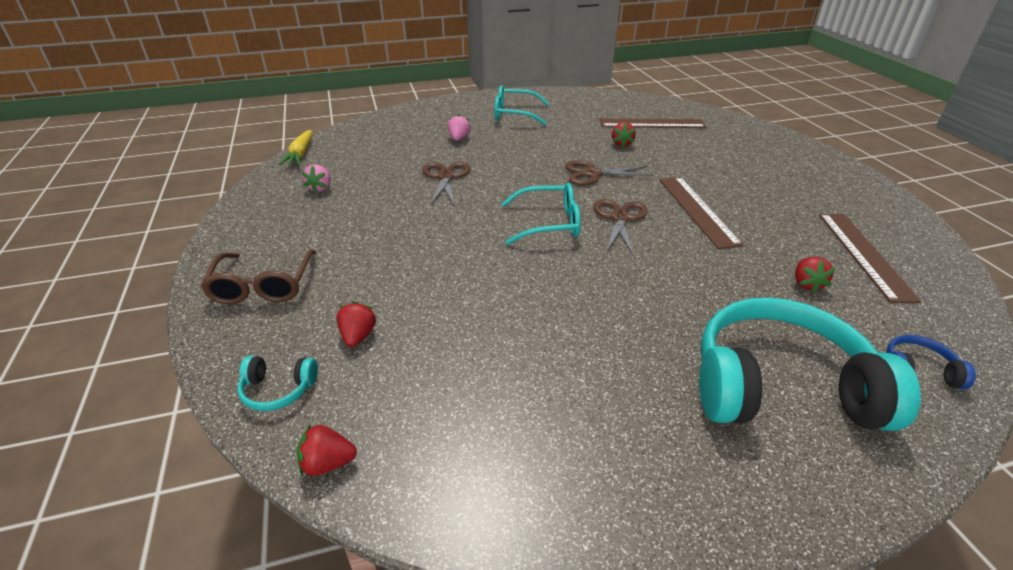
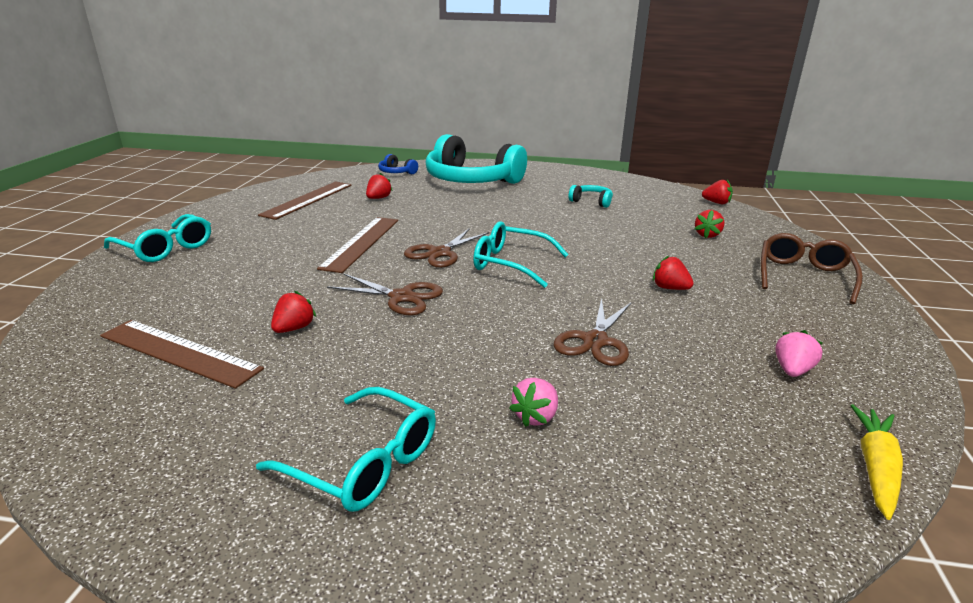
camera: 155 degrees left, 10 degrees down
(278, 390) = (756, 226): turquoise headphones -> turquoise headphones (591, 201)
(401, 233) = (669, 288): none -> red strawberry
(812, 166) = (166, 248): none -> turquoise glasses

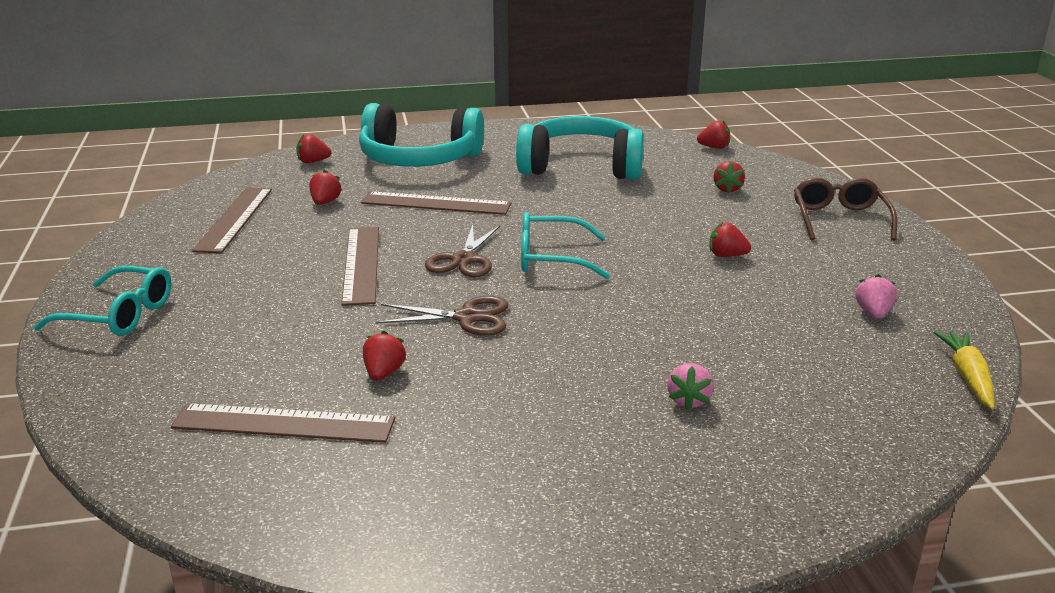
camera: 20 degrees left, 0 degrees up
(365, 463) = (574, 472): turquoise glasses -> none
(396, 172) = (313, 162): blue headphones -> red strawberry
(456, 210) = (436, 203): none -> brown ruler
(591, 201) = (581, 167): turquoise headphones -> turquoise headphones, size x2.48
(595, 341) = (693, 322): brown scissors -> none

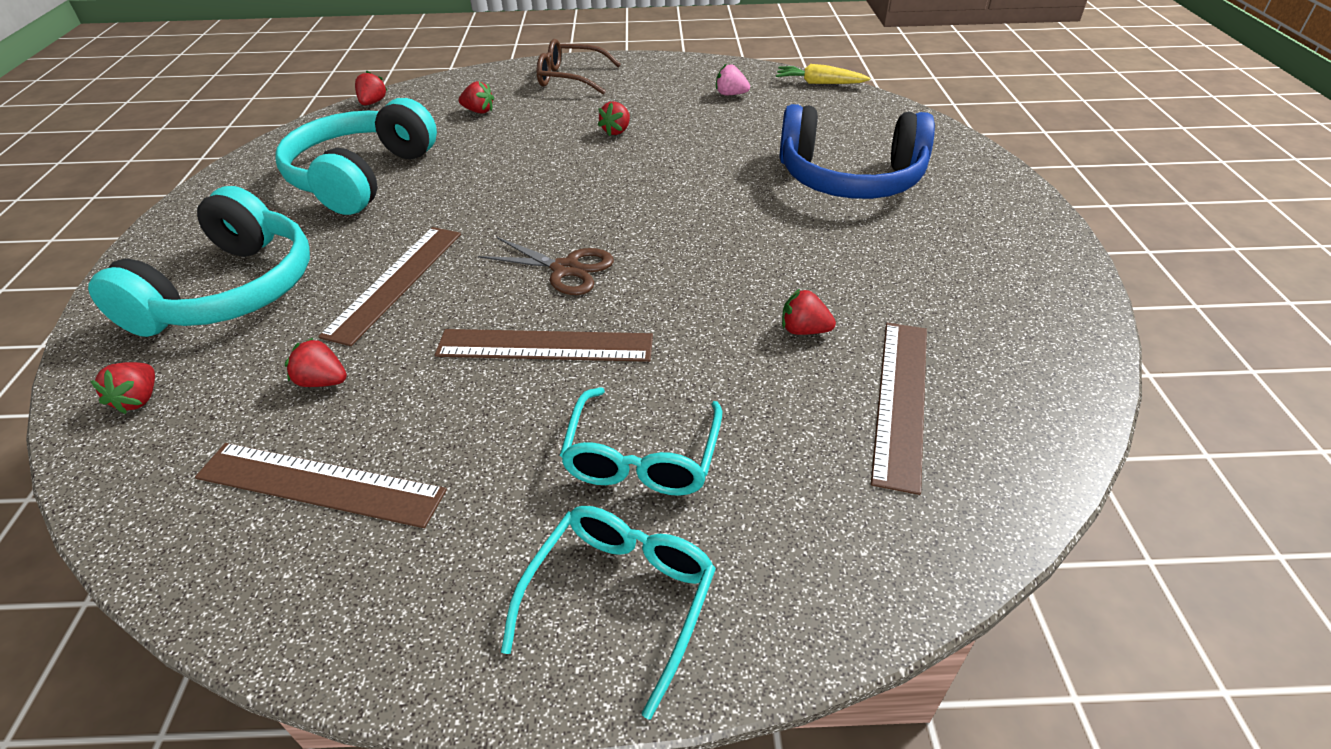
camera: 80 degrees left, 15 degrees up
(467, 317) = (698, 273): brown scissors -> none
(550, 258) = (584, 216): turquoise glasses -> turquoise glasses (641, 458)
(689, 400) = (850, 178): pink strawberry -> blue headphones

